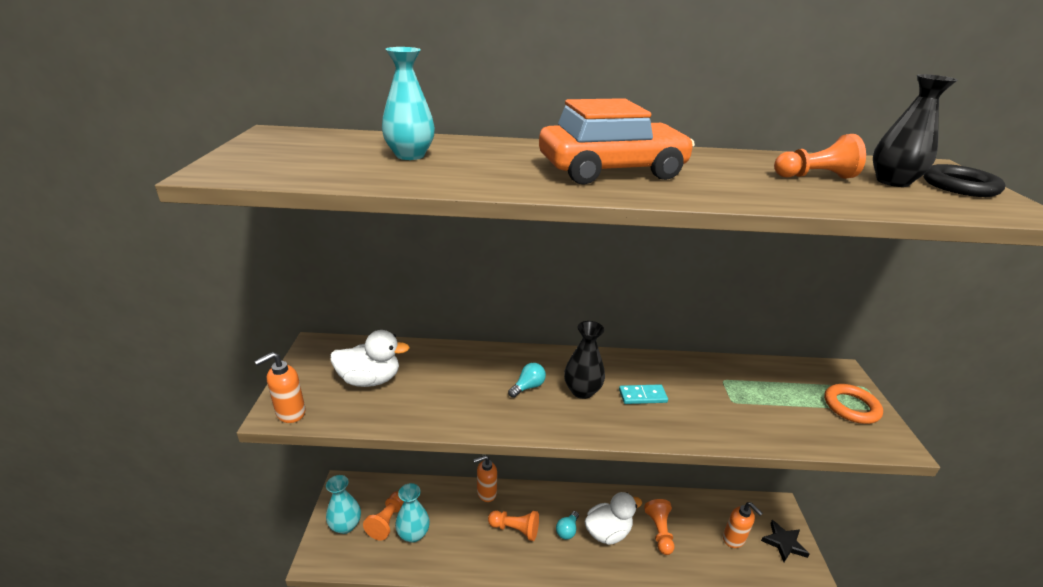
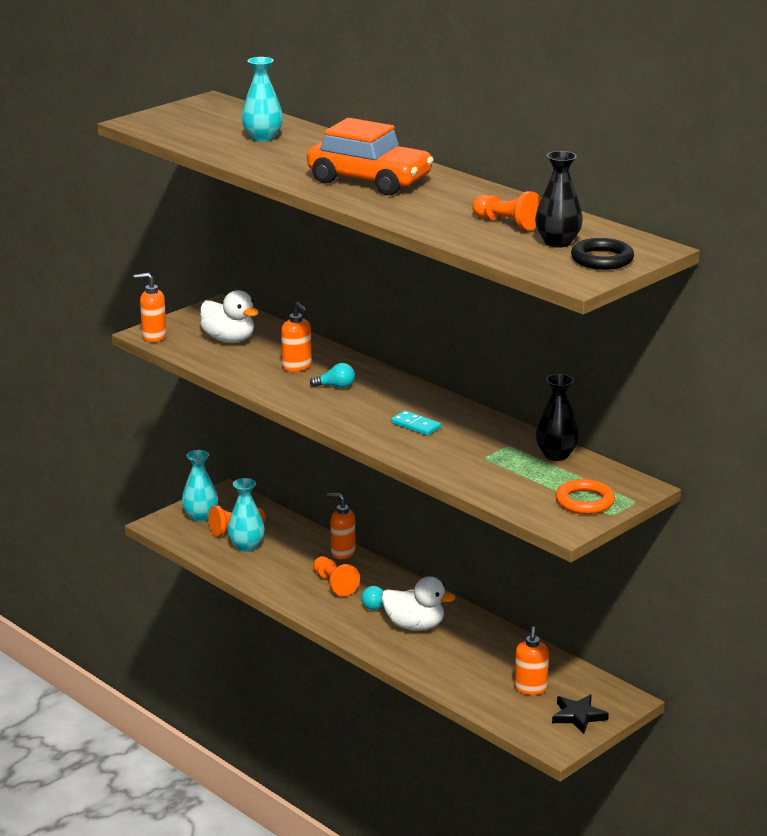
camera: 45 degrees right, 5 degrees down
(469, 381) = (297, 367): none -> orange soap dispenser
(582, 391) = (373, 404): black vase -> black vase (556, 455)
(659, 531) = (465, 649): orange pawn -> none

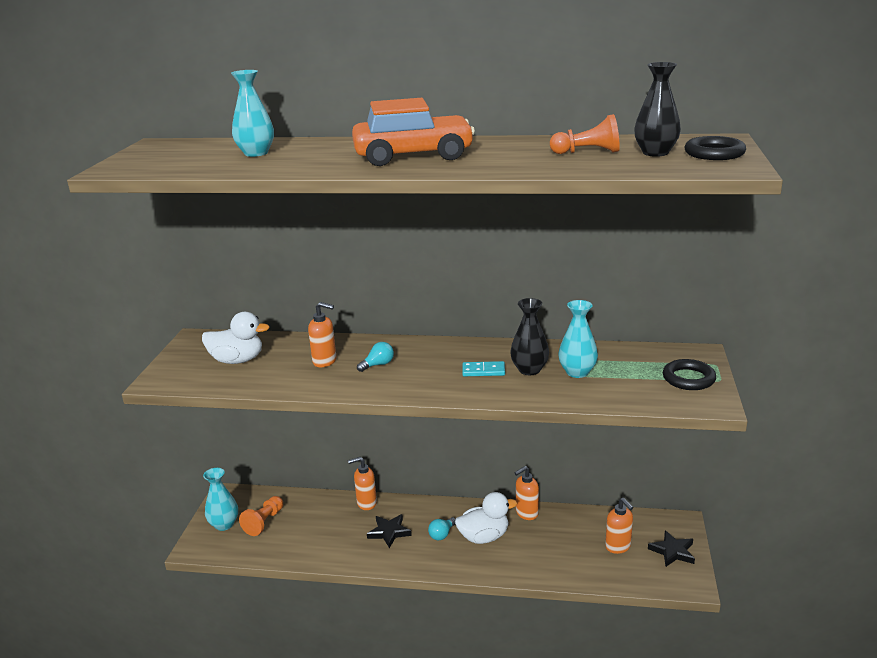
camera: 35 degrees left, 0 degrees up
(153, 336) = (166, 382): orange soap dispenser -> orange soap dispenser (526, 513)
(246, 546) = (288, 533): turquoise vase -> turquoise vase (577, 372)
(334, 584) = (389, 532): orange pawn -> black star
(556, 455) = (611, 353): black vase -> black vase (529, 370)
(584, 501) = (688, 378): orange ring -> black ring

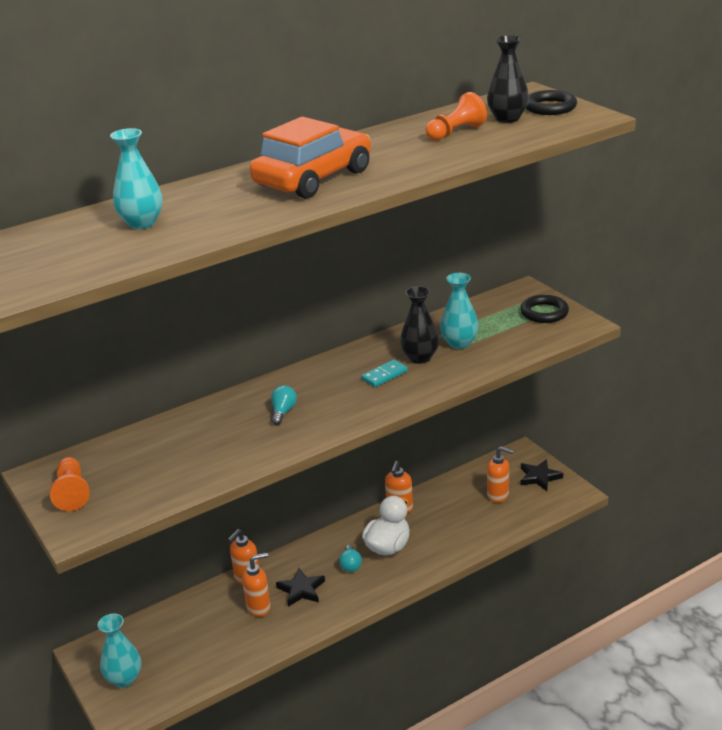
camera: 40 degrees left, 5 degrees up
(237, 360) = (131, 472): white duck -> none
(264, 522) = (165, 652): orange pawn -> orange pawn (72, 493)
(325, 361) = (226, 432): orange soap dispenser -> orange soap dispenser (259, 607)

